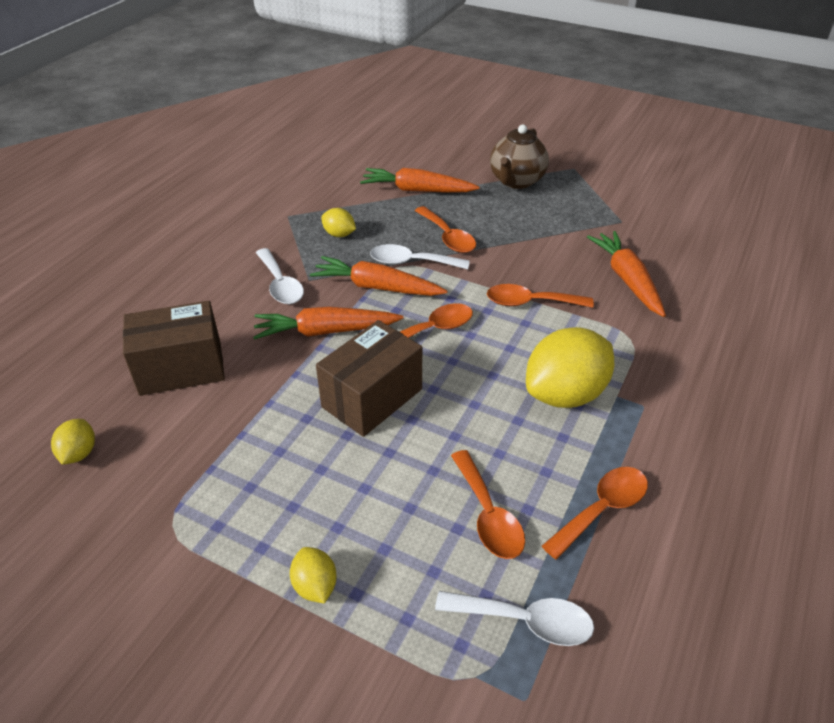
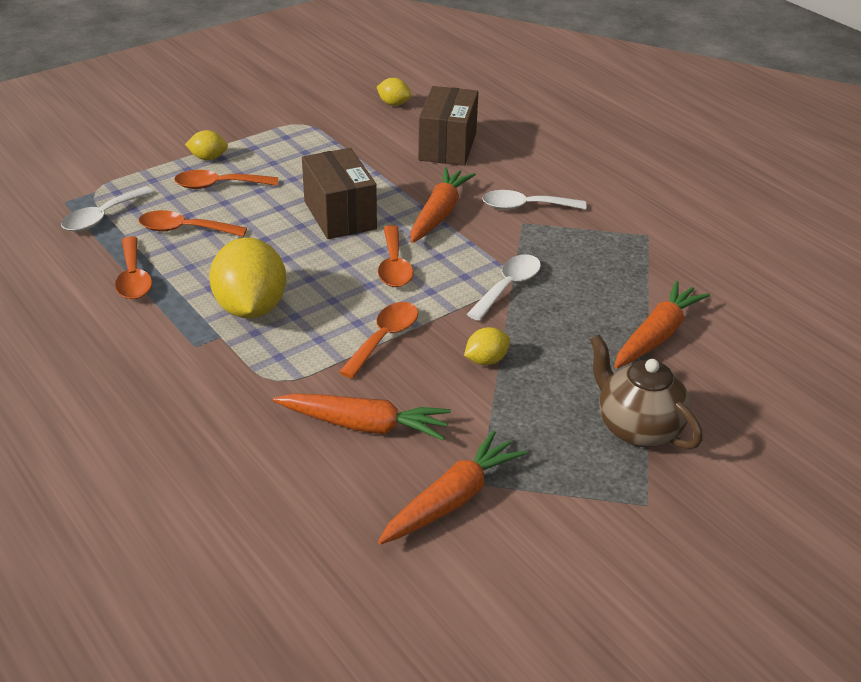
camera: 115 degrees right, 5 degrees down
(339, 234) = (591, 257): yellow lemon -> yellow lemon (486, 360)
(377, 287) = (481, 255): orange carrot -> orange carrot (451, 500)
(448, 237) = (539, 325): orange spoon -> orange spoon (218, 185)

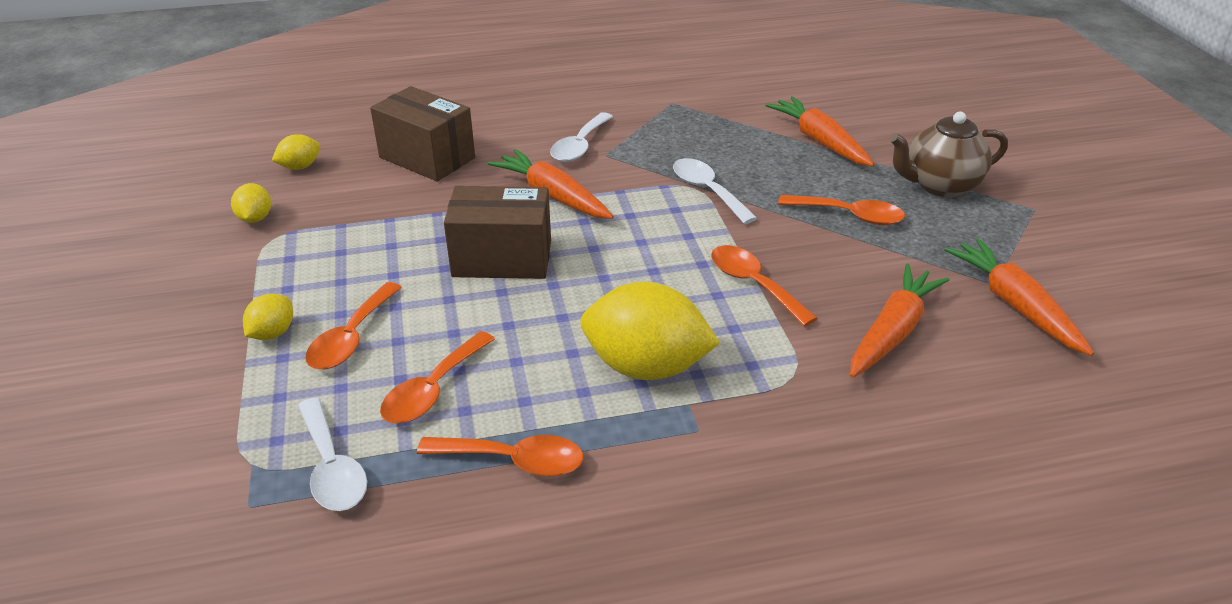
camera: 65 degrees left, 0 degrees up
(394, 266) = (629, 247): orange spoon -> orange spoon (849, 215)
(486, 360) = (817, 233): yellow lemon -> yellow lemon (255, 218)

